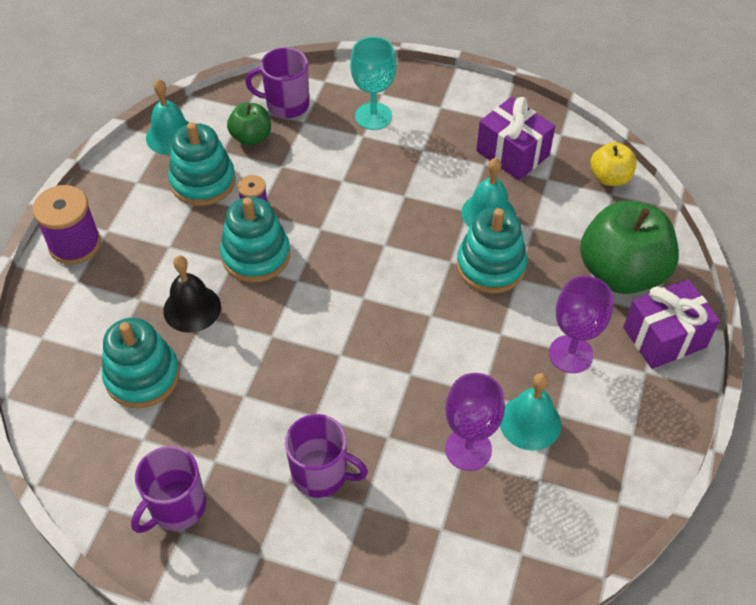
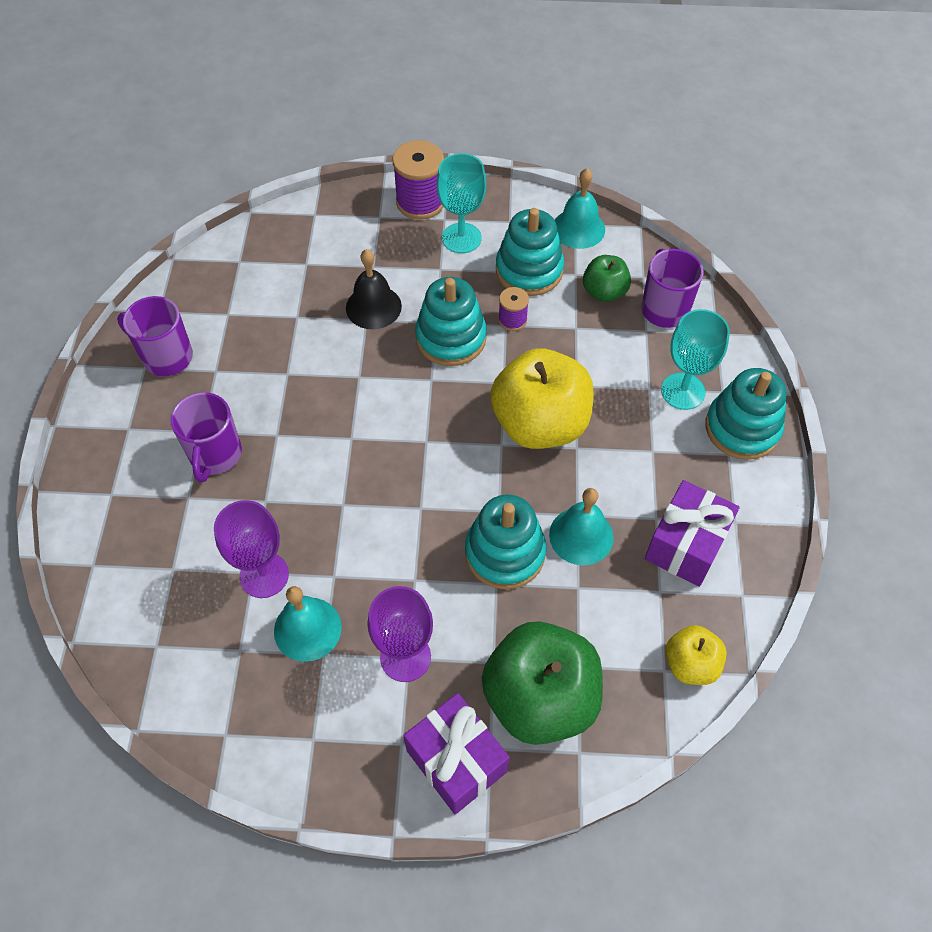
camera: 75 degrees right, 5 degrees up
(139, 222) = (461, 238): none -> turquoise goblet
(142, 376) = (291, 294): turquoise stacking toy -> turquoise stacking toy (742, 428)
(373, 213) = (540, 423): none -> yellow apple

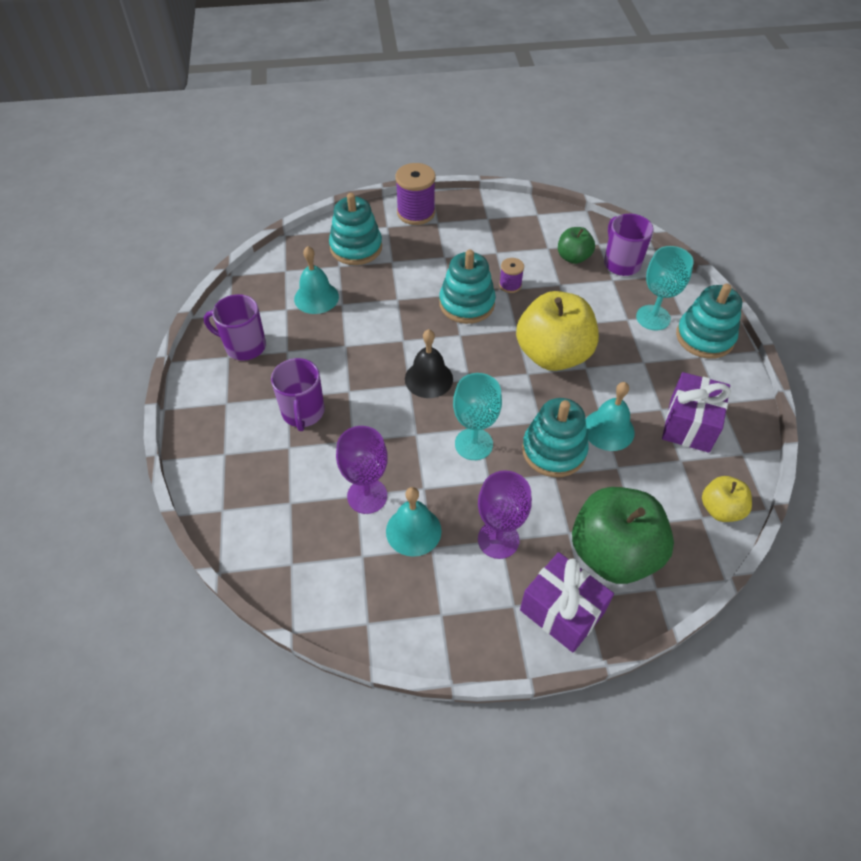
camera: 10 degrees left, 5 degrees down
(373, 307) = (400, 289): black bell -> black bell (428, 379)
(461, 238) = (454, 234): turquoise goblet -> turquoise goblet (473, 444)
(529, 270) = (512, 249): turquoise stacking toy -> turquoise stacking toy (356, 247)
(578, 228) = (541, 217): turquoise bell -> turquoise bell (316, 297)

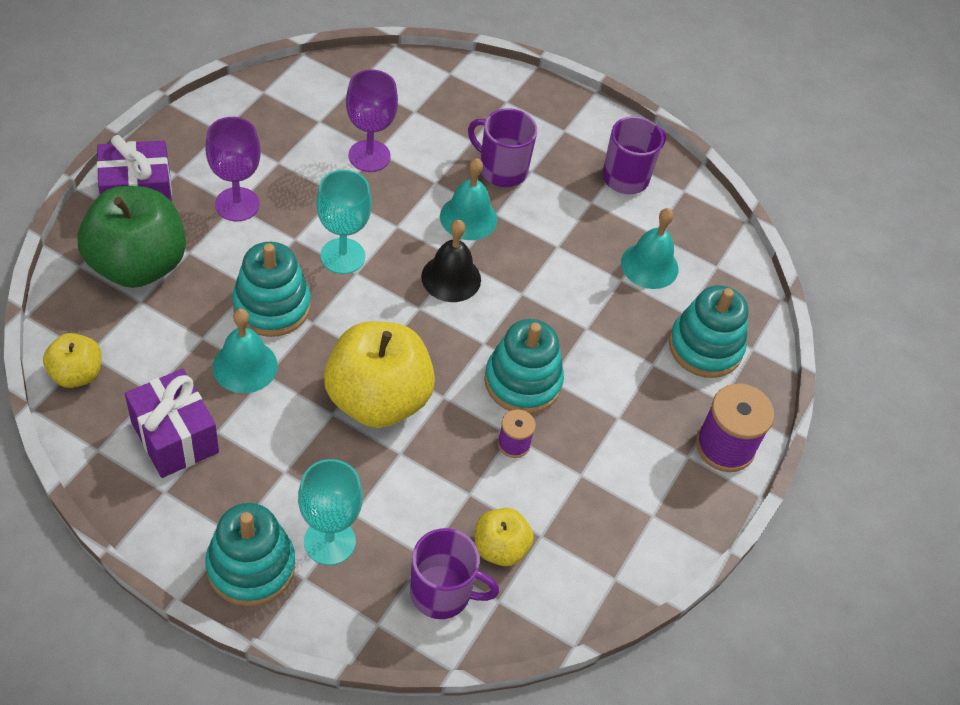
camera: 120 degrees right, 0 degrees up
(413, 531) = (305, 161): turquoise bell -> turquoise bell (468, 217)
(573, 257) = (500, 548): green apple -> yellow apple

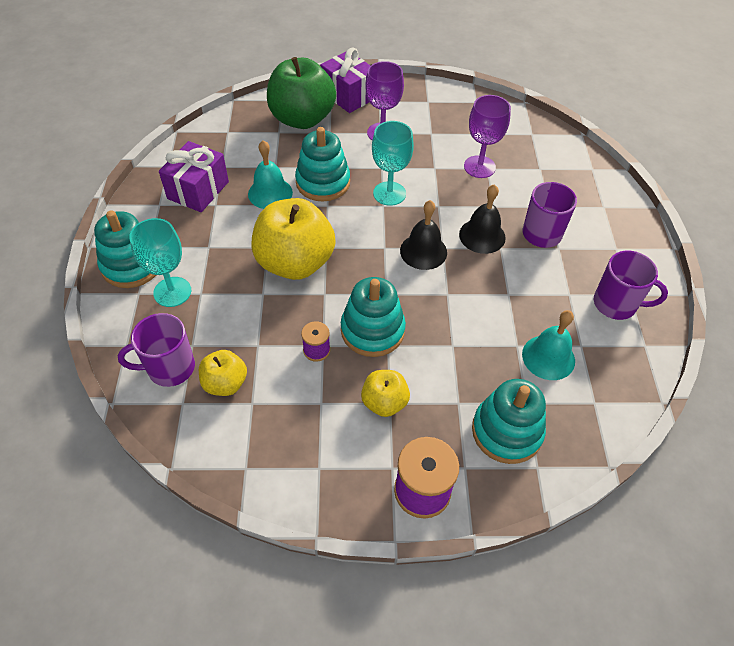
camera: 65 degrees right, 0 degrees up
(77, 374) = (211, 134): yellow apple -> yellow apple (384, 402)
(442, 593) = (169, 368): purple mug -> purple mug turned 90 degrees clockwise
(468, 217) = (482, 236): turquoise bell -> black bell

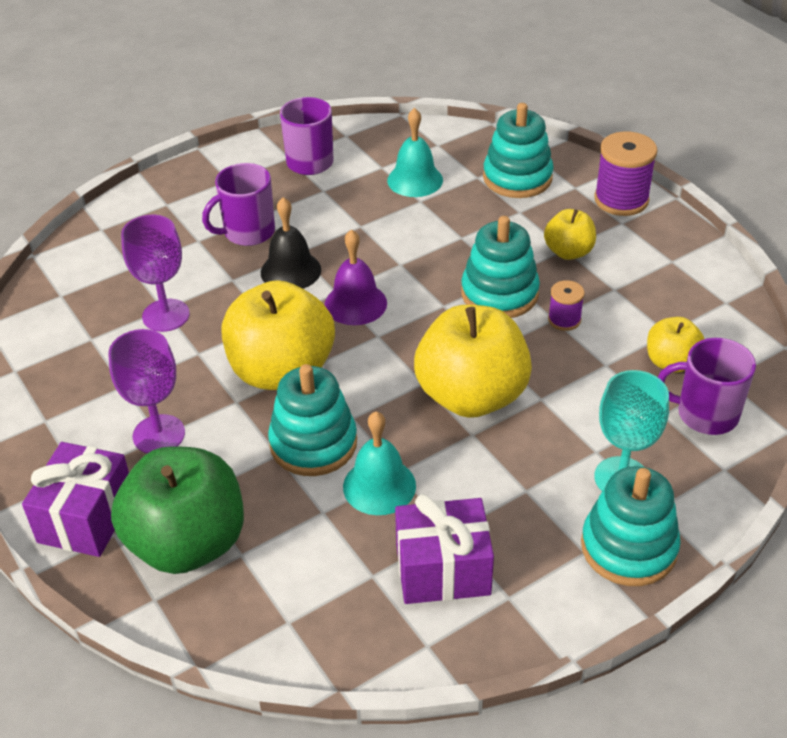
camera: 120 degrees left, 10 degrees down
(169, 368) = (705, 414): purple mug -> purple mug turned 150 degrees clockwise
(389, 193) = (282, 371): turquoise goblet -> yellow apple
(423, 251) = (355, 304): black bell -> purple bell

